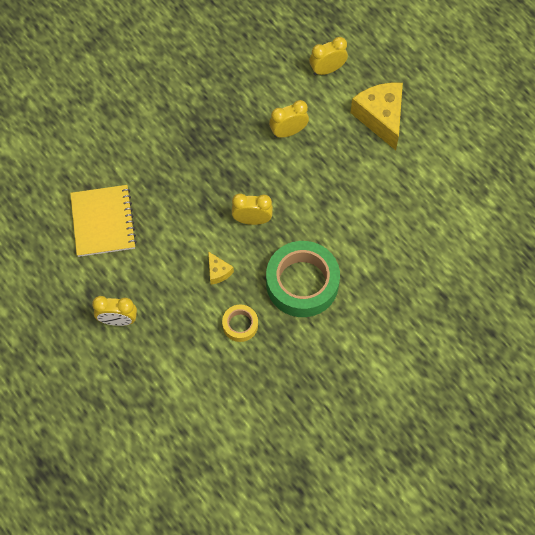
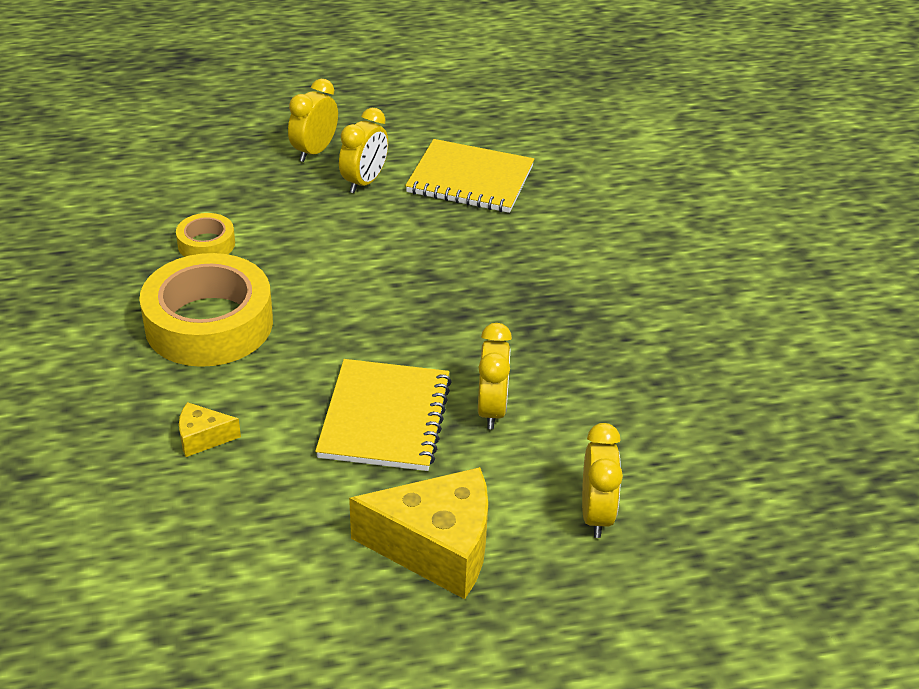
camera: 115 degrees right, 25 degrees down
(218, 272) = (304, 251): yellow cheese -> yellow cheese (203, 438)
(252, 220) = (359, 311): yellow clock -> yellow clock (364, 182)
(302, 283) = (209, 323): green tape -> yellow tape
(320, 171) = (385, 418): none -> yellow notebook

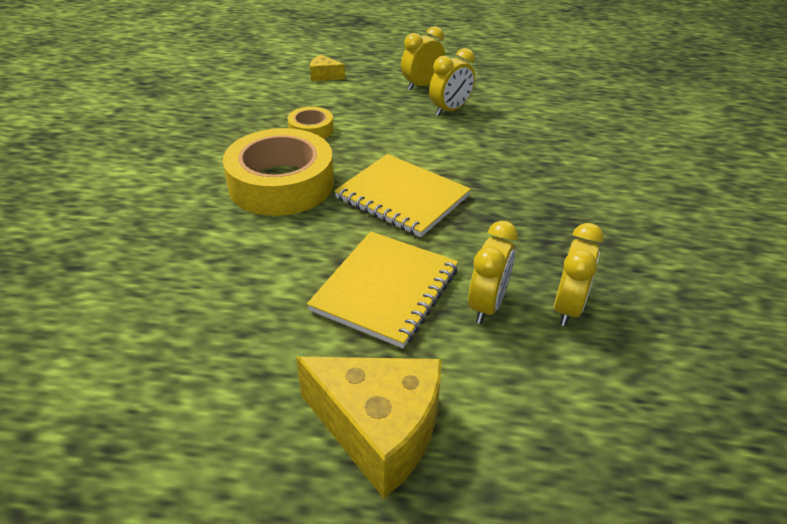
camera: 20 degrees right, 0 degrees up
(203, 438) = (224, 270): yellow cheese -> yellow cheese (324, 76)
(470, 180) = (535, 122): yellow notebook -> yellow notebook (402, 197)
(596, 514) = (559, 440): yellow clock -> yellow clock (567, 307)

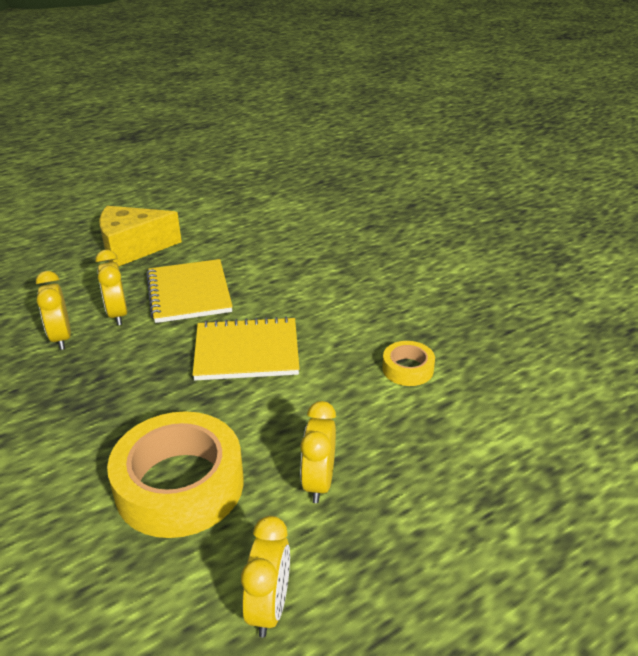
camera: 140 degrees right, 5 degrees down
(281, 184) = (347, 314): yellow tape -> yellow tape (179, 485)
(324, 76) = (523, 447): yellow cheese -> none
(421, 85) = (403, 509): yellow clock -> yellow clock (269, 607)

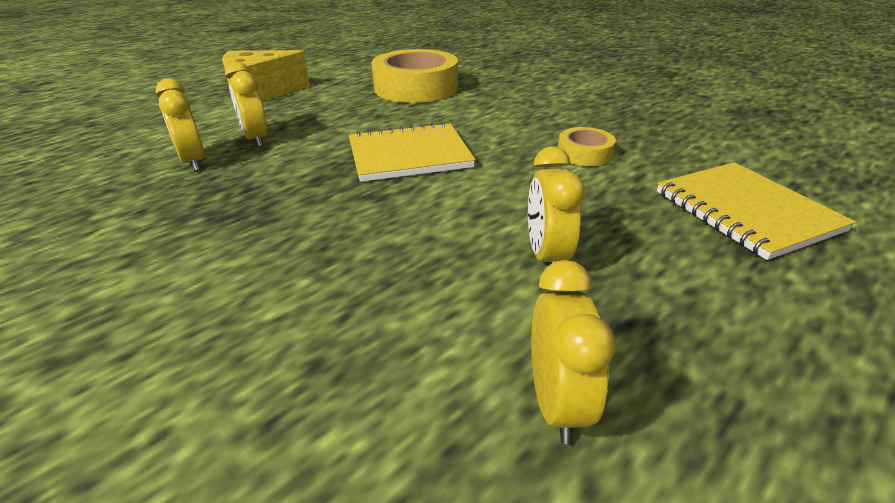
camera: 10 degrees left, 0 degrees up
(179, 485) = (377, 278): yellow tape -> yellow tape (416, 88)
(189, 293) = (330, 118): yellow notebook -> yellow notebook (745, 211)

